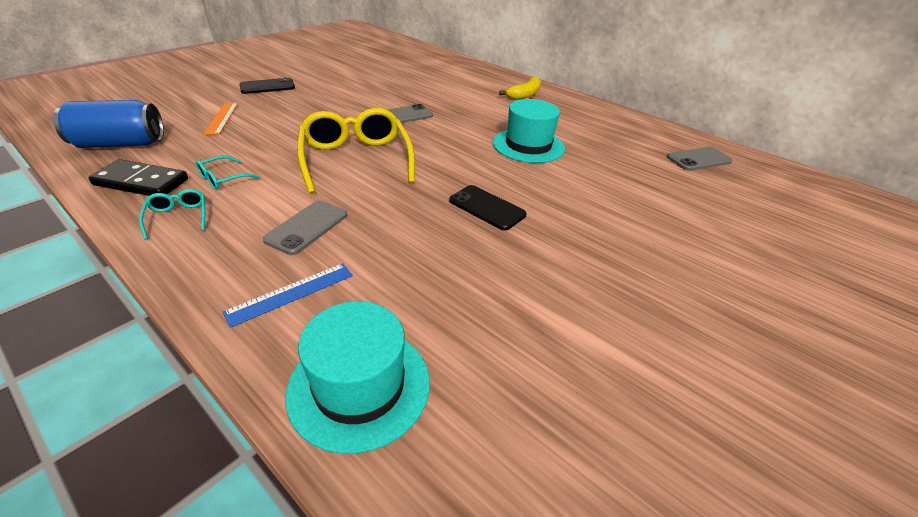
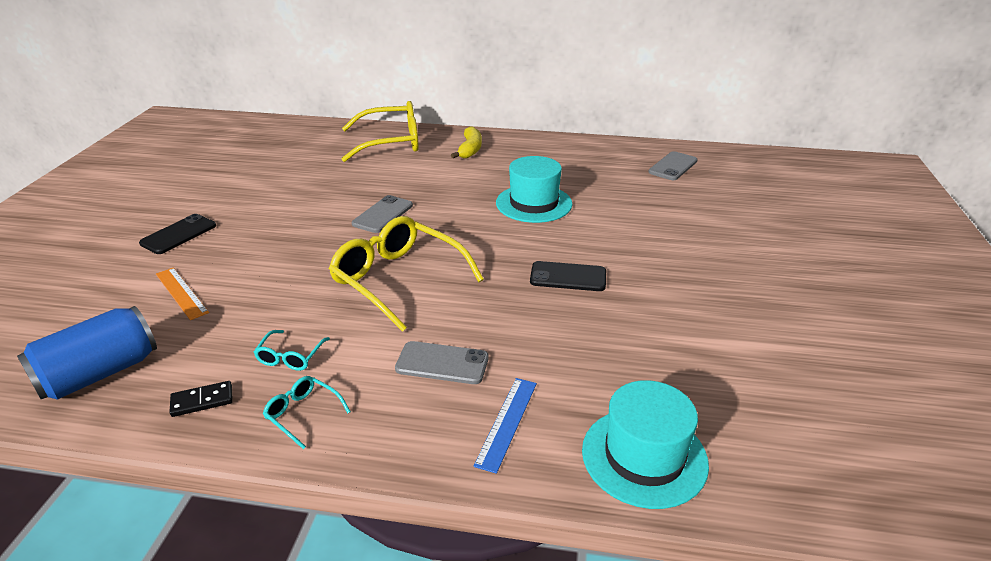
camera: 30 degrees left, 5 degrees down
(141, 182) = (202, 401): black domino -> black domino, size x0.57
(307, 227) = (442, 363): grey phone -> grey phone turned 75 degrees counterclockwise
(471, 75) = (391, 142): none -> yellow glasses

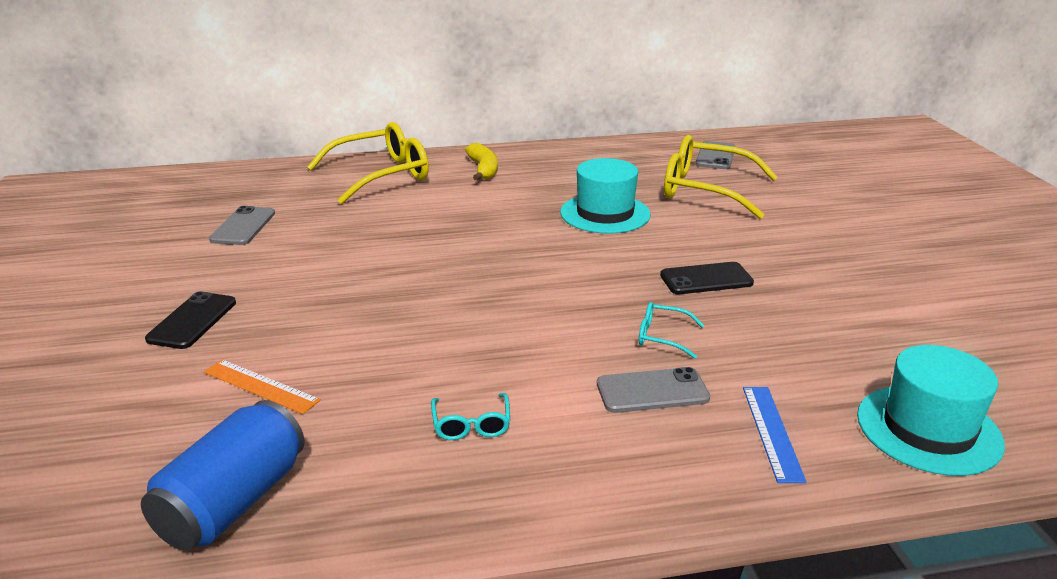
camera: 20 degrees left, 5 degrees down
(202, 401) = (405, 498): black domino -> none
(302, 414) = (542, 480): turquoise glasses -> turquoise glasses (662, 336)
(383, 215) = (443, 253): grey phone -> grey phone (243, 226)
(398, 279) = (524, 317): yellow glasses -> yellow glasses (705, 190)

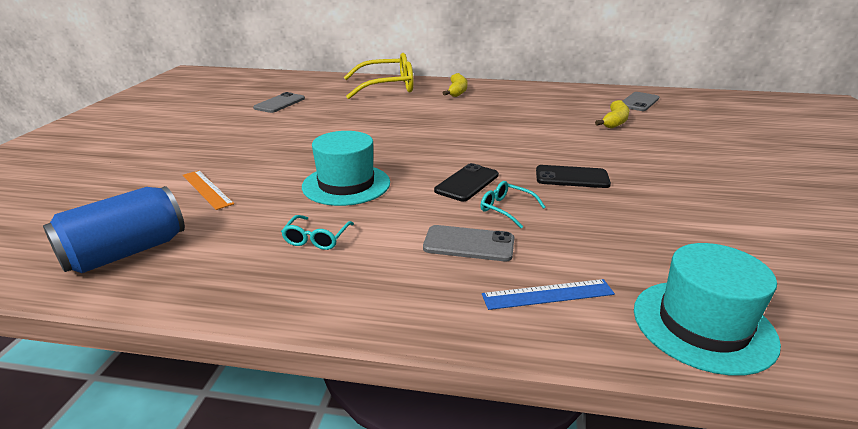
camera: 20 degrees right, 0 degrees up
(192, 321) = (204, 147): black phone -> black phone (467, 183)
(605, 213) = (523, 126): turquoise hat -> turquoise hat (346, 184)
(705, 190) = (614, 121): yellow glasses -> yellow banana
(772, 432) = (547, 294): blue ruler -> blue ruler turned 60 degrees clockwise

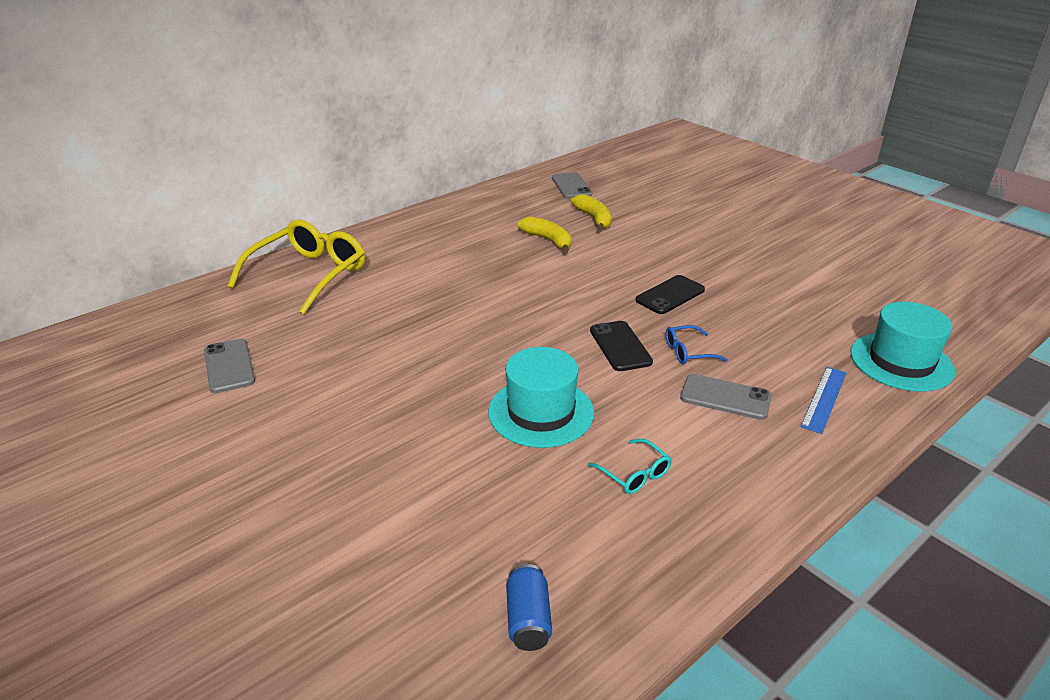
camera: 50 degrees left, 5 degrees up
(126, 252) = (528, 619): blue can -> blue can, size x0.55
(207, 189) = (432, 511): orange ruler -> none
(457, 91) = (398, 245): yellow banana -> yellow banana (548, 240)
(469, 244) = (725, 397): grey phone -> grey phone turned 60 degrees clockwise
(506, 209) = (688, 352): turquoise glasses -> blue glasses

